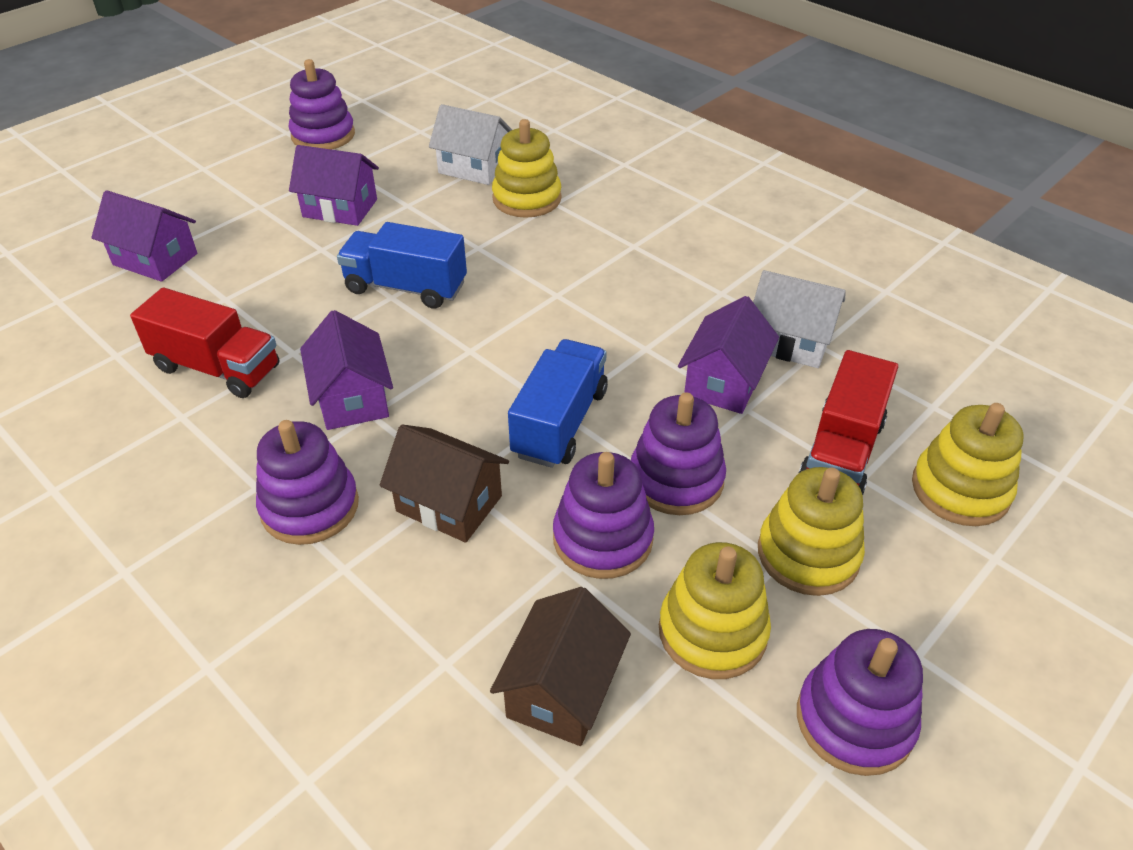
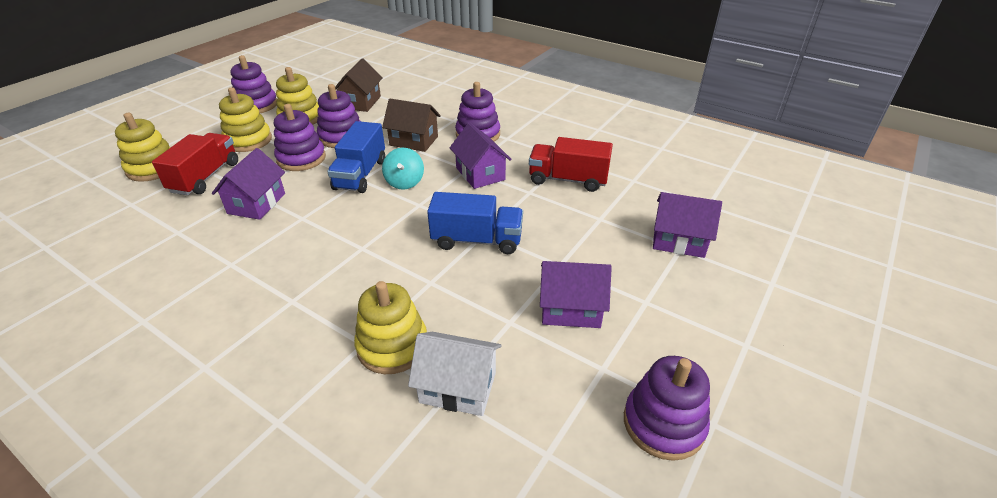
camera: 170 degrees right, 5 degrees down
(485, 396) = (404, 182): none -> turquoise spinning top
(790, 342) = (198, 232): white house -> none

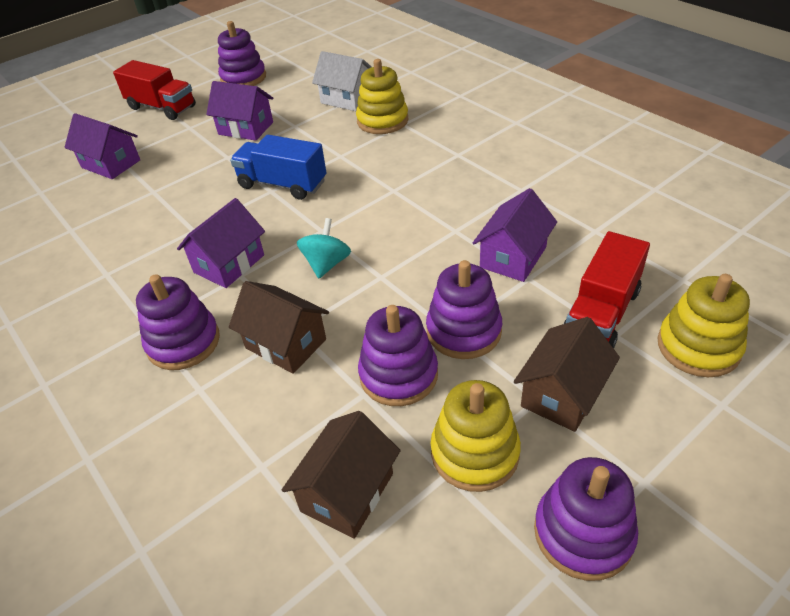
camera: 160 degrees left, 5 degrees up
(248, 140) = (562, 394): yellow stacking toy -> brown house
(360, 174) = (380, 285): blue truck -> none
(480, 174) = (229, 264): purple house -> purple house turned 45 degrees clockwise
(568, 180) = (137, 240): red truck -> red truck (162, 107)

